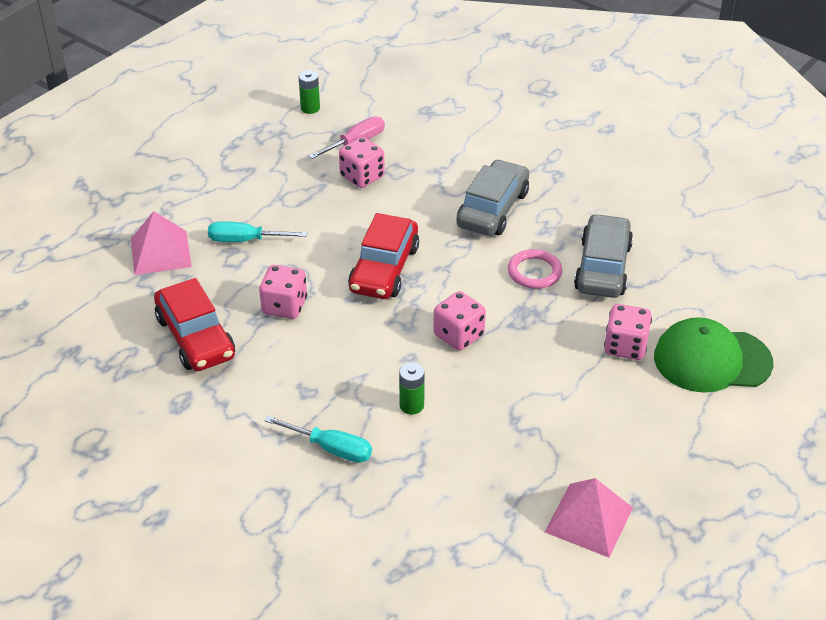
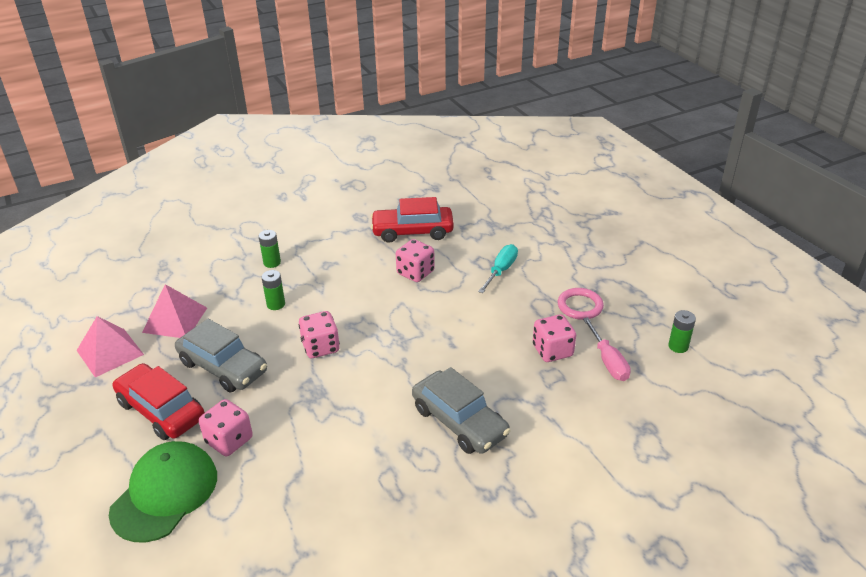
camera: 115 degrees right, 5 degrees down
(160, 252) = (510, 232): pink pyramid -> pink pyramid (175, 320)
(332, 449) = (272, 263): turquoise screwdriver -> green battery
(384, 269) = (422, 330): red car -> red car (161, 410)
(534, 272) = (357, 418): pink ring -> pink ring (580, 306)
(603, 267) = (330, 469): grey car -> grey car (223, 367)

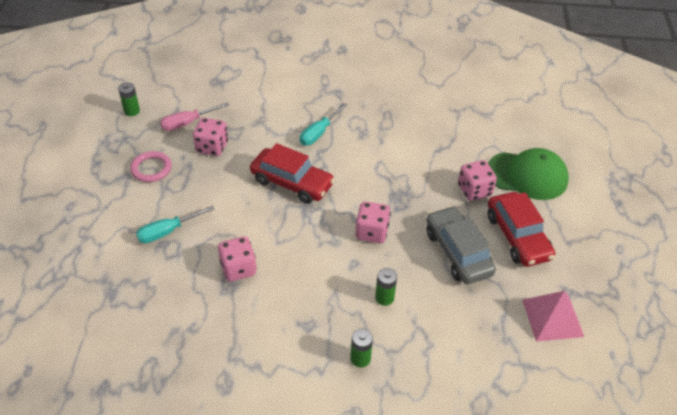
camera: 150 degrees left, 10 degrees up
(165, 493) = (527, 175): green cap -> green cap turned 135 degrees counterclockwise
(175, 320) = (484, 328): pink pyramid -> none
(412, 231) = (193, 325): red car -> red car (292, 183)
(459, 422) = (318, 133): grey car -> turquoise screwdriver
(608, 362) = (187, 123): pink screwdriver -> pink screwdriver turned 135 degrees counterclockwise

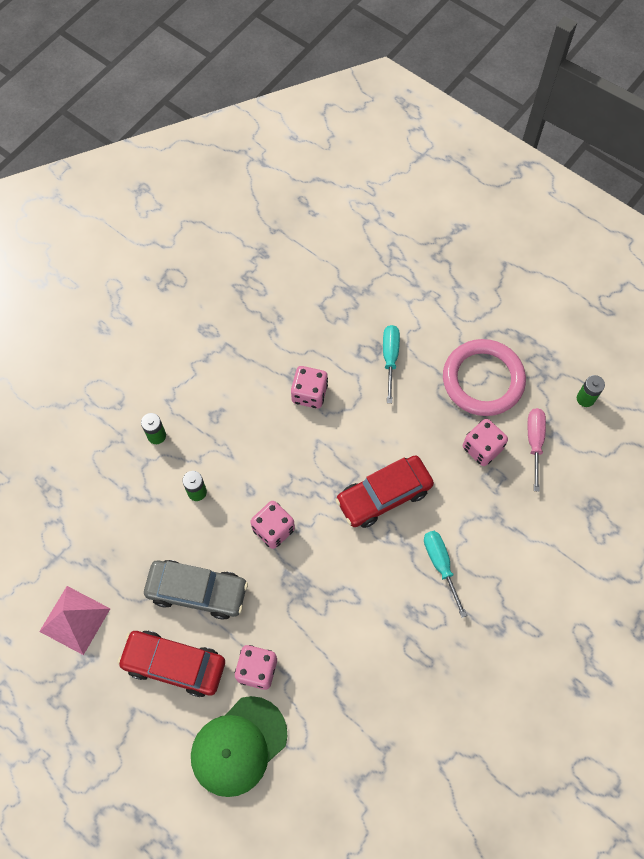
camera: 125 degrees right, 20 degrees up
(151, 169) = (483, 380): pink ring -> pink ring, size x1.83

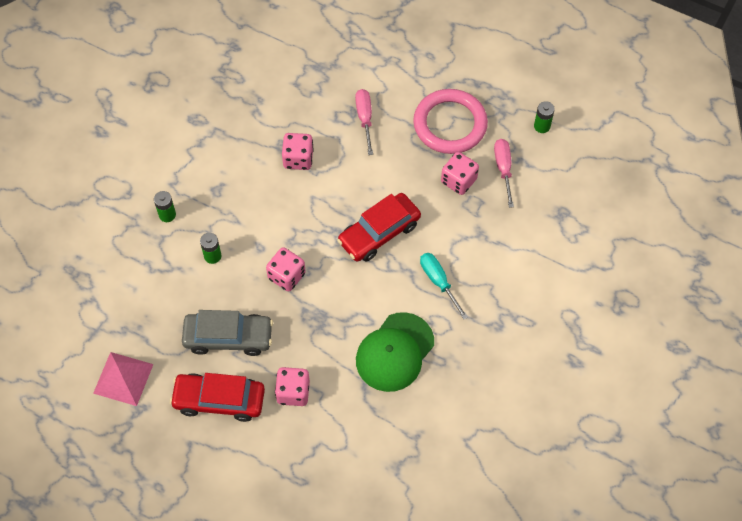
camera: 10 degrees left, 5 degrees down
(238, 746) = (288, 456): green cap -> green cap (395, 352)
(390, 358) = (364, 118): turquoise screwdriver -> pink screwdriver

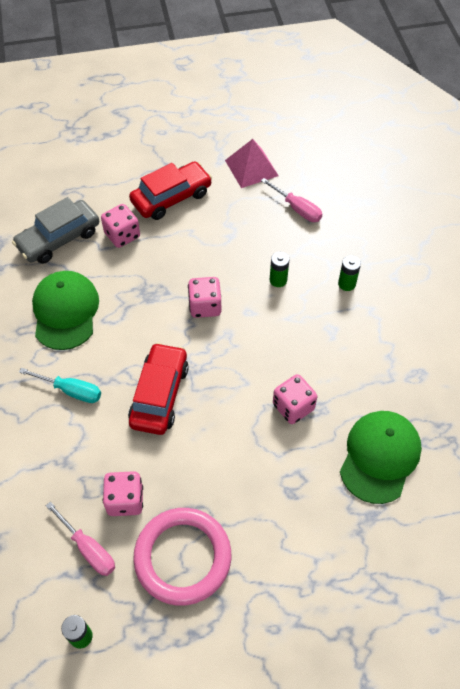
camera: 140 degrees right, 5 degrees down
(228, 338) = (205, 236): grey car -> grey car (59, 239)
(277, 92) = (380, 457): none -> green cap
(364, 118) = (272, 495): pink screwdriver -> pink screwdriver (297, 209)

